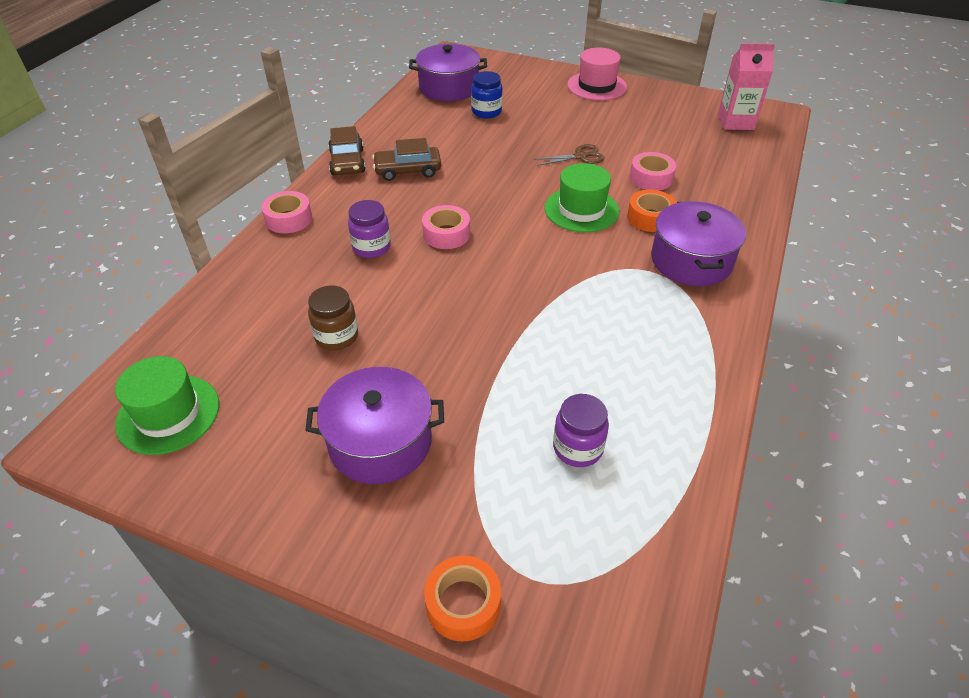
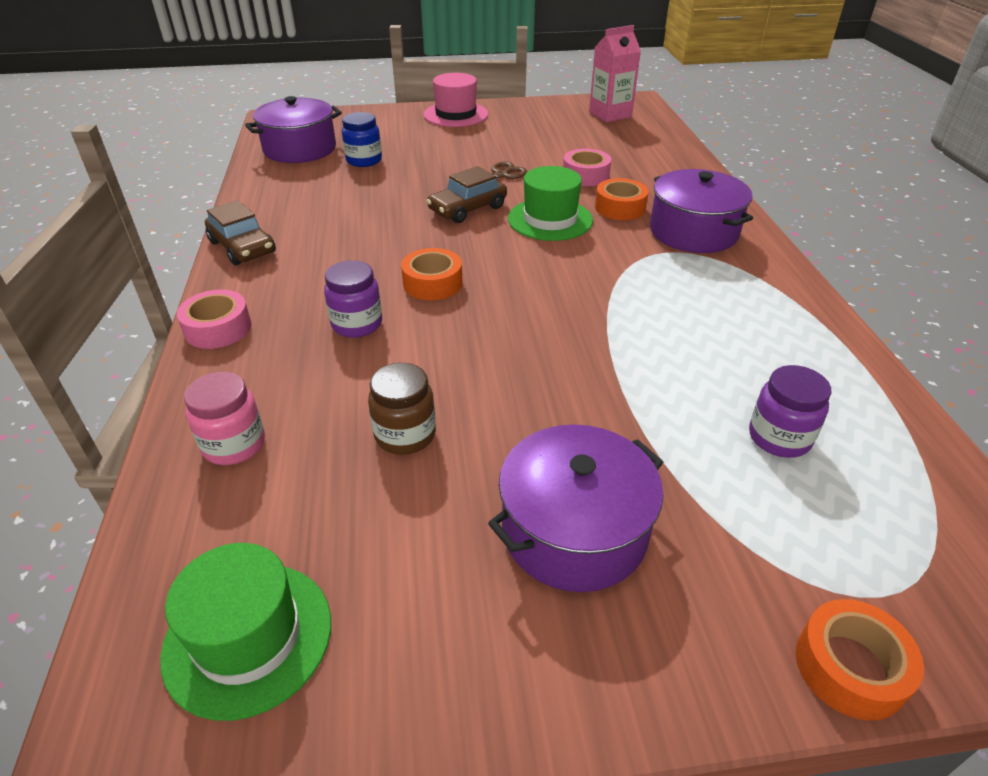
camera: 30 degrees left, 5 degrees down
(241, 301) = (234, 445): none -> pink jar
(408, 170) = (327, 236): brown car -> brown car (467, 209)
(446, 234) = (432, 283): pink tape -> orange tape

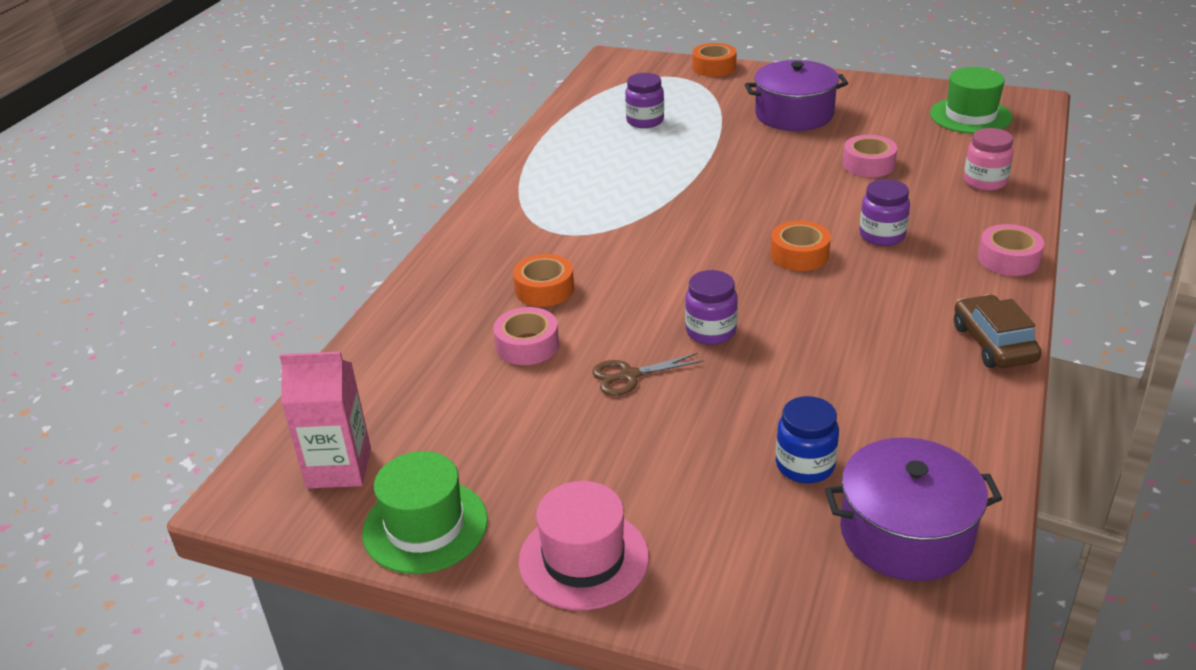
camera: 150 degrees left, 5 degrees down
(405, 435) = (868, 164): brown jar -> pink tape
(467, 209) = (710, 331): brown car -> purple jar
(550, 219) = (632, 294): green hat -> green hat (425, 526)
(693, 232) = (511, 245): purple pot -> none

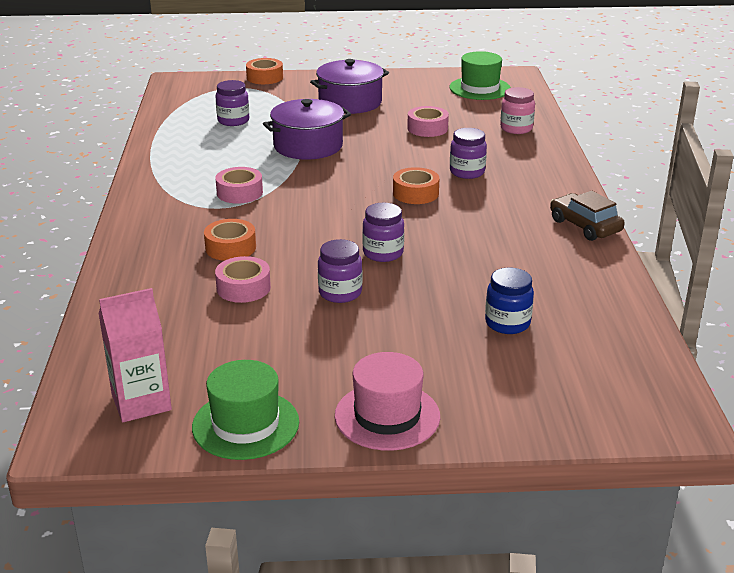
camera: 25 degrees left, 5 degrees down
(629, 376) = (340, 293): brown scissors -> purple jar
(906, 533) = (601, 348): purple pot -> purple pot (308, 146)
(1008, 259) = (562, 174): pink tape -> pink tape (239, 193)

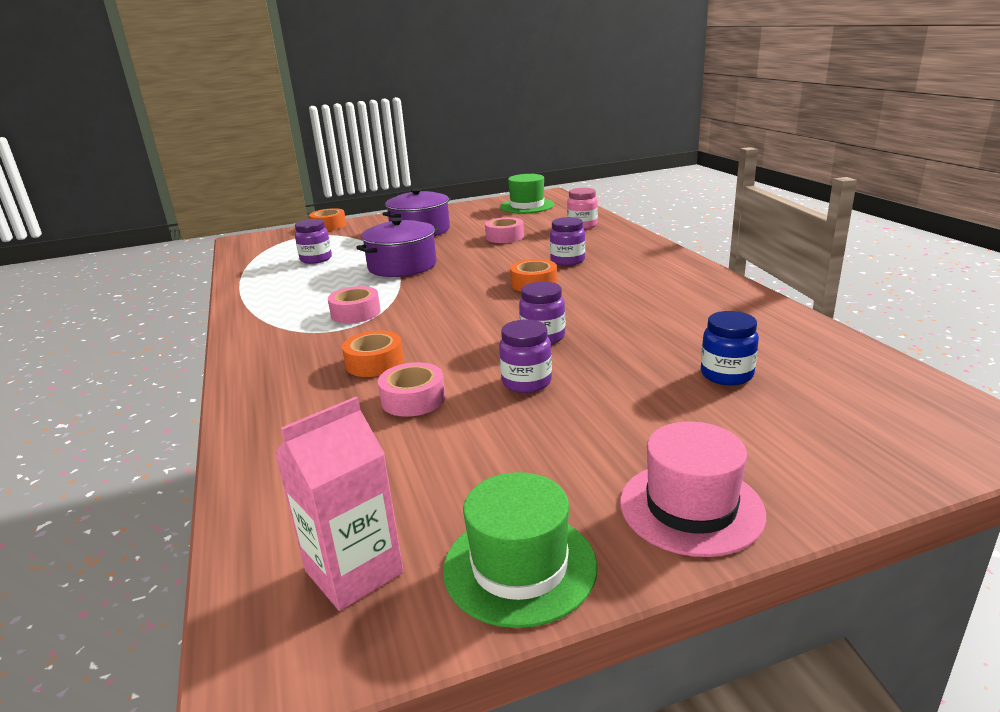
camera: 15 degrees left, 5 degrees down
(585, 226) = (712, 281): brown car -> none

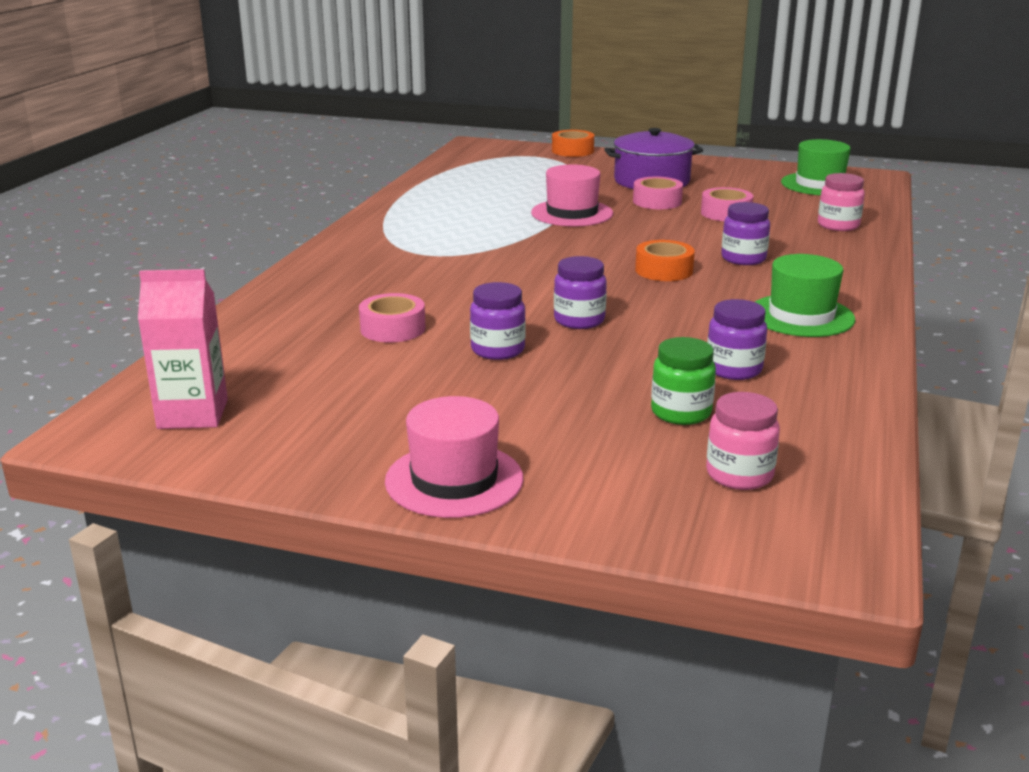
camera: 35 degrees right, 0 degrees up
(316, 259) = (507, 183): purple jar -> purple jar (733, 369)
(355, 313) = (461, 244): pink tape -> pink tape (657, 201)
(374, 363) = (410, 291): orange tape -> none
(402, 266) = (572, 213): purple pot -> pink hat
(519, 567) = (284, 456): green hat -> green hat (801, 316)
(726, 375) = (681, 413): blue jar -> green jar
(840, 402) = (739, 475): none -> pink jar

